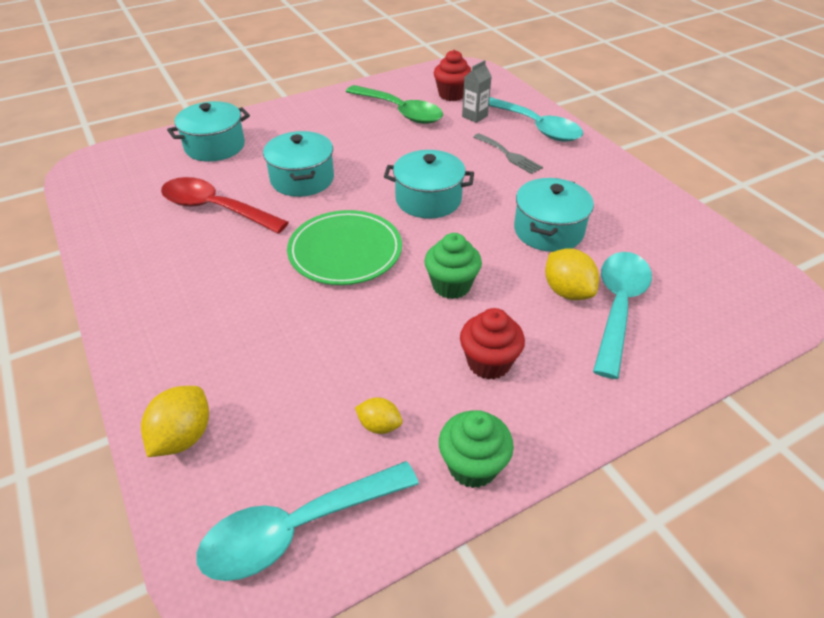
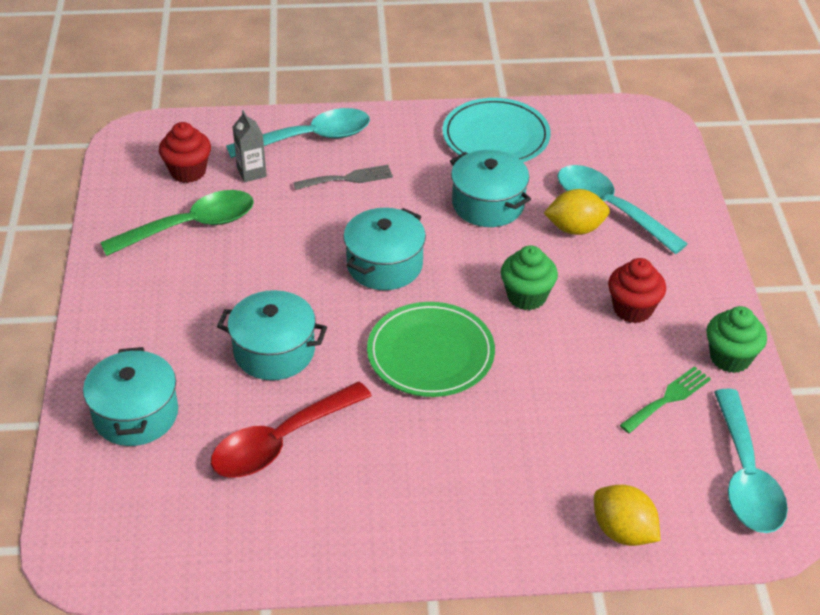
camera: 65 degrees left, 0 degrees up
(379, 425) = (668, 398): yellow lemon -> green fork
(640, 210) = (496, 136): none -> turquoise plate

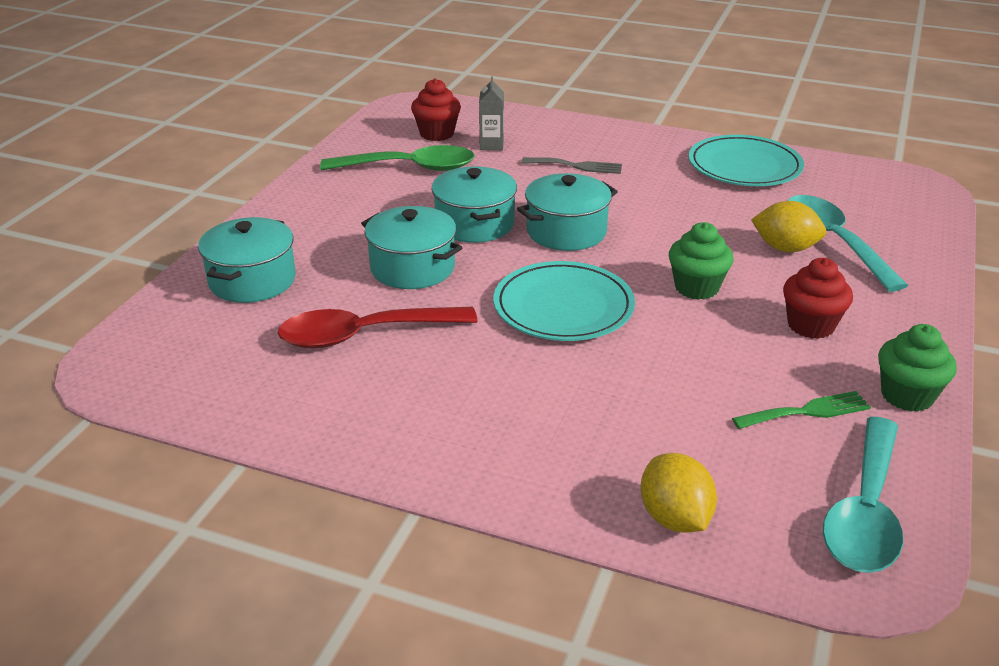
camera: 25 degrees right, 10 degrees down
(310, 138) = (562, 134): turquoise spoon -> none
(430, 353) = (563, 307): green plate -> turquoise plate
(488, 204) = (703, 211): turquoise pot -> turquoise pot (474, 224)

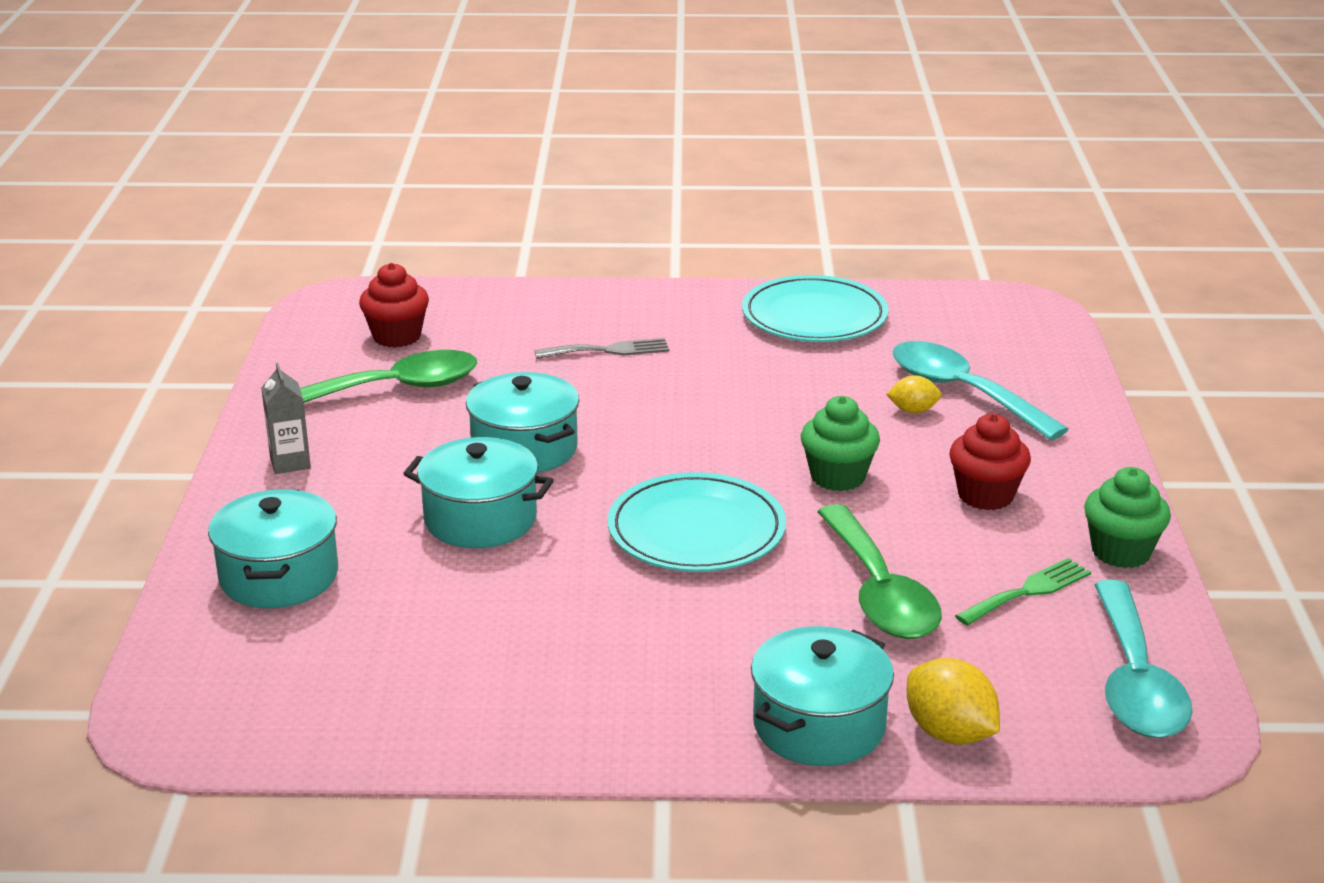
camera: 20 degrees left, 5 degrees down
(364, 335) = (473, 613): red spoon -> none
(491, 145) = (481, 340): grey carton -> grey carton (290, 462)
(566, 231) = (645, 437): turquoise pot -> turquoise pot (819, 725)
(680, 385) = (879, 592): none -> green spoon
(785, 248) = (913, 411): yellow lemon -> yellow lemon, size x0.61

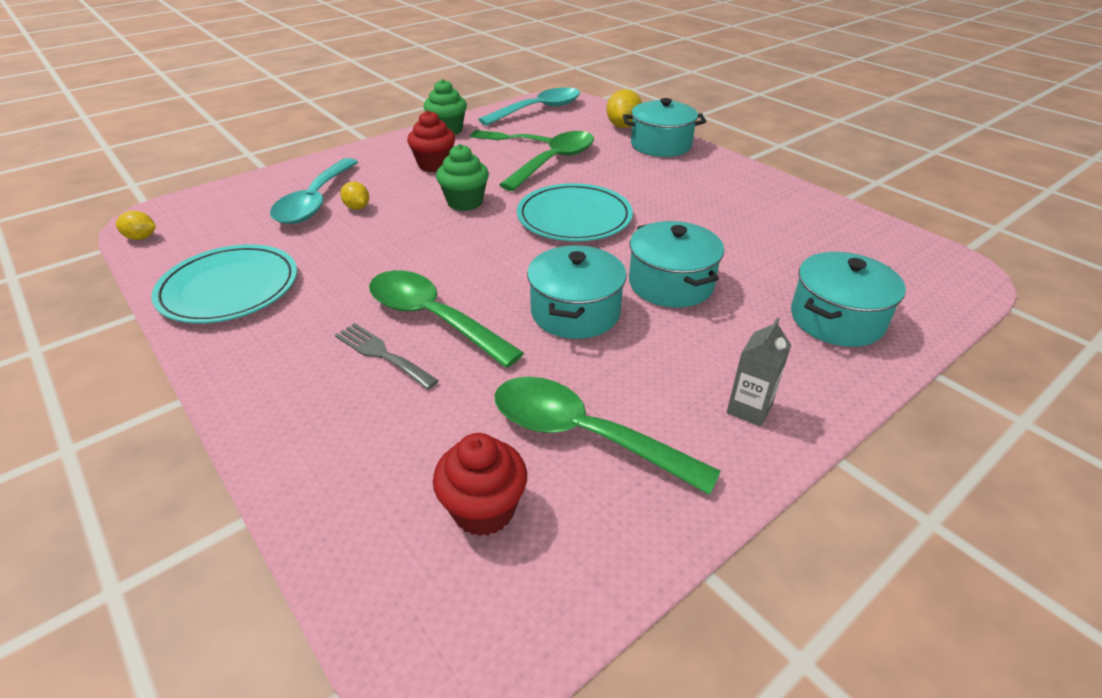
camera: 130 degrees left, 10 degrees up
(625, 384) = (432, 318): none -> green spoon
(983, 297) = (141, 238): none -> yellow lemon

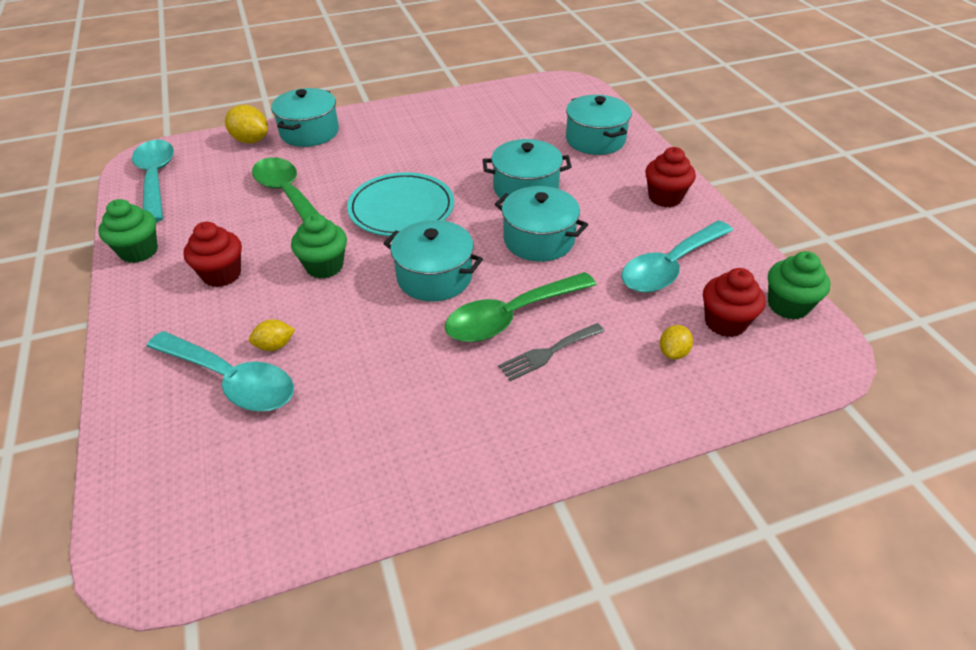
camera: 70 degrees left, 5 degrees up
(141, 238) = (197, 565): yellow lemon -> yellow lemon (673, 352)
(229, 288) = (384, 462): turquoise plate -> none
(476, 259) = (434, 277): none -> turquoise pot
(506, 137) = (203, 213): green fork -> none
(554, 592) = (788, 305): none -> green cupcake
(583, 435) = (670, 267): green spoon -> turquoise spoon
(749, 409) = (665, 197): grey carton -> red cupcake

